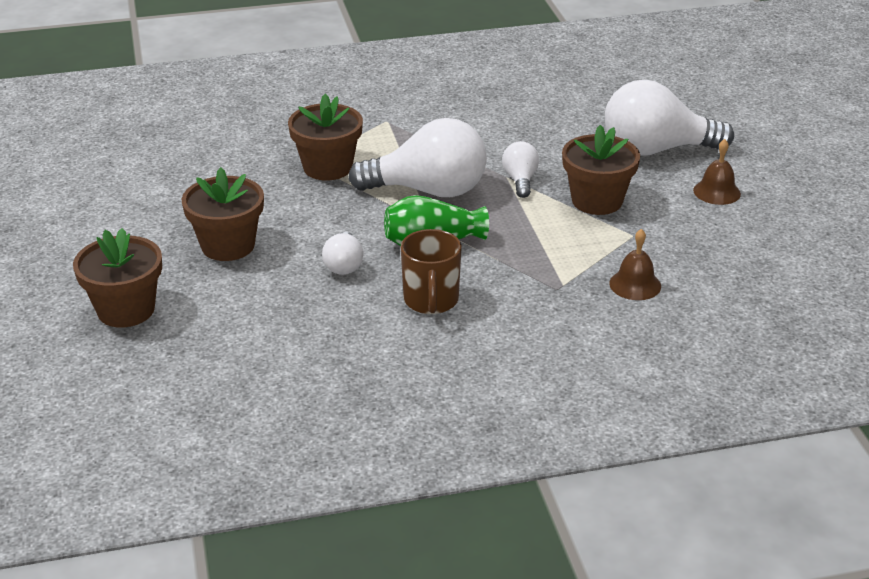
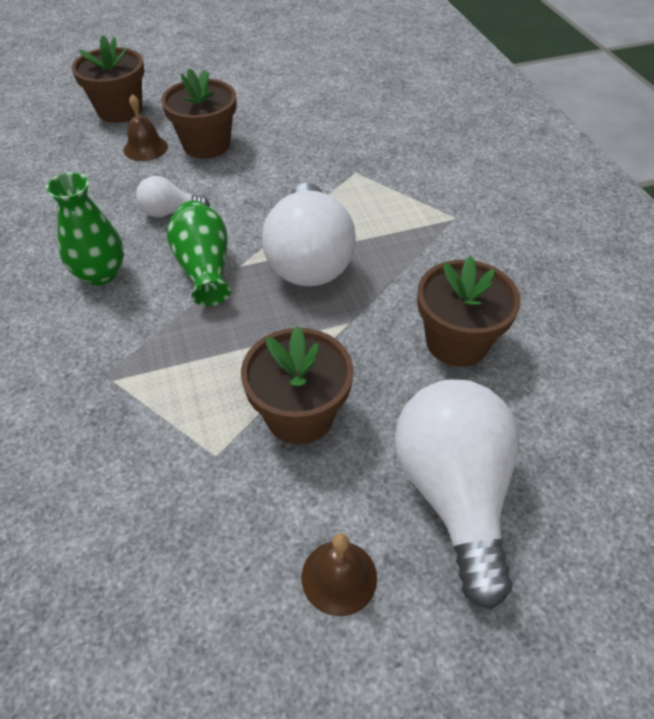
camera: 85 degrees right, 15 degrees up
(327, 167) = (346, 186): brown flower pot -> brown flower pot (457, 342)
(431, 301) = (100, 274): brown mug -> green vase
(520, 180) = (342, 336): white light bulb -> none
(635, 284) = (101, 454): brown bell -> brown bell (145, 148)

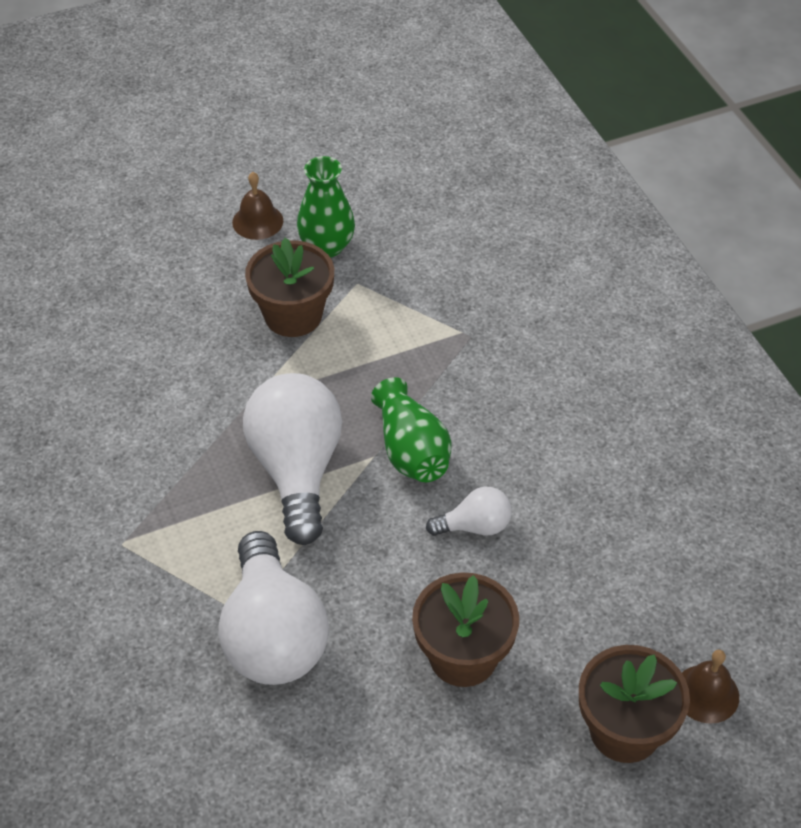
camera: 175 degrees right, 0 degrees up
(100, 274) = (520, 436): green vase -> green vase (327, 246)
(145, 148) = (549, 642): brown bell -> brown bell (706, 693)
(453, 493) = (172, 271): white light bulb -> white light bulb (273, 635)
(457, 342) = (148, 387): brown flower pot -> none

